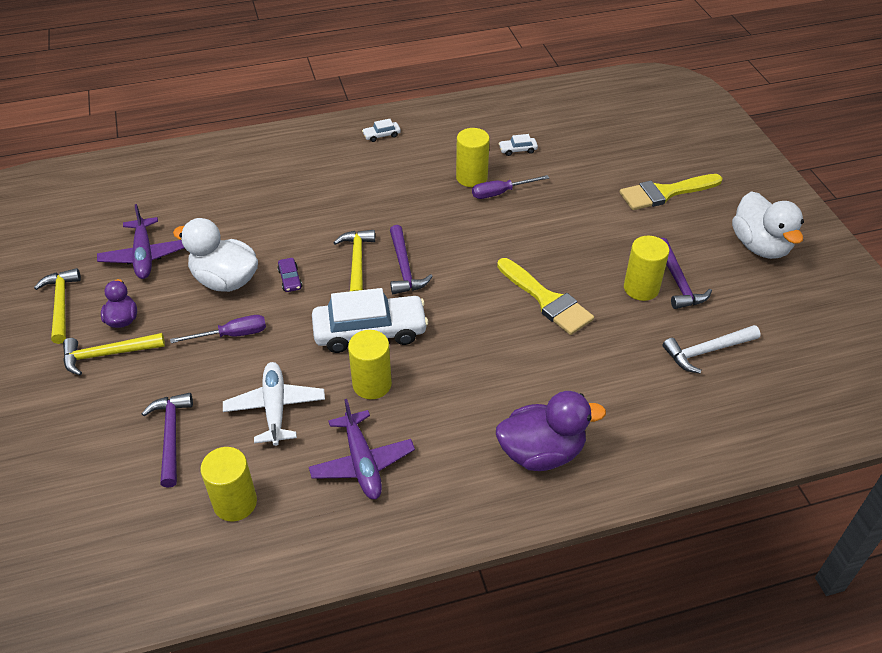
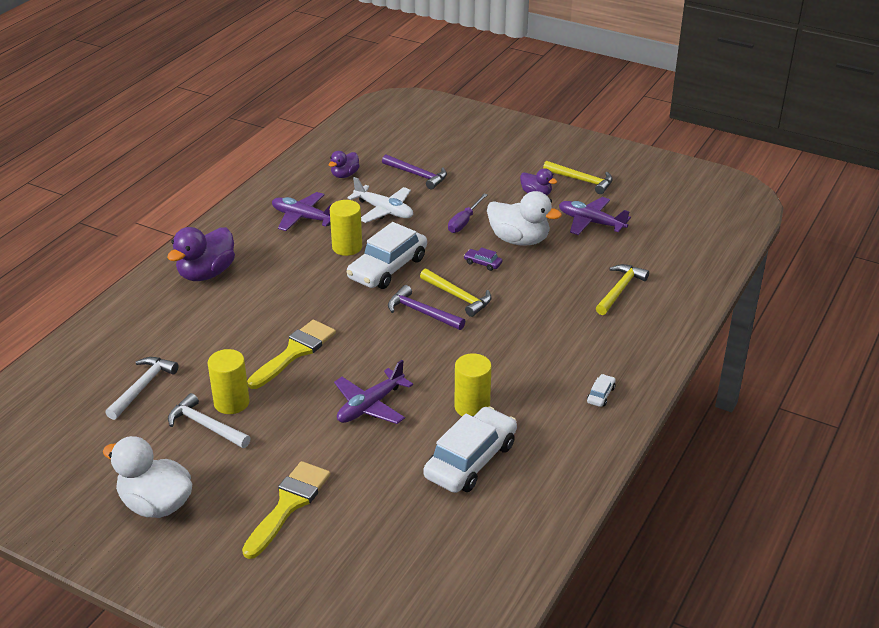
camera: 135 degrees right, 10 degrees down
(107, 354) = (512, 180): yellow hammer -> yellow hammer (620, 290)
(225, 280) = (519, 240): white duck -> white duck turned 45 degrees clockwise
(235, 503) = (344, 175): yellow cylinder -> purple duck
(501, 193) = (430, 409): purple screwdriver -> none
(518, 150) = (470, 460): white car -> white car, size x2.44
(539, 221) = (370, 406): none -> purple plane
(547, 300) = (295, 352): yellow brush -> yellow brush turned 120 degrees clockwise
(678, 282) = (206, 425): purple hammer -> white hammer

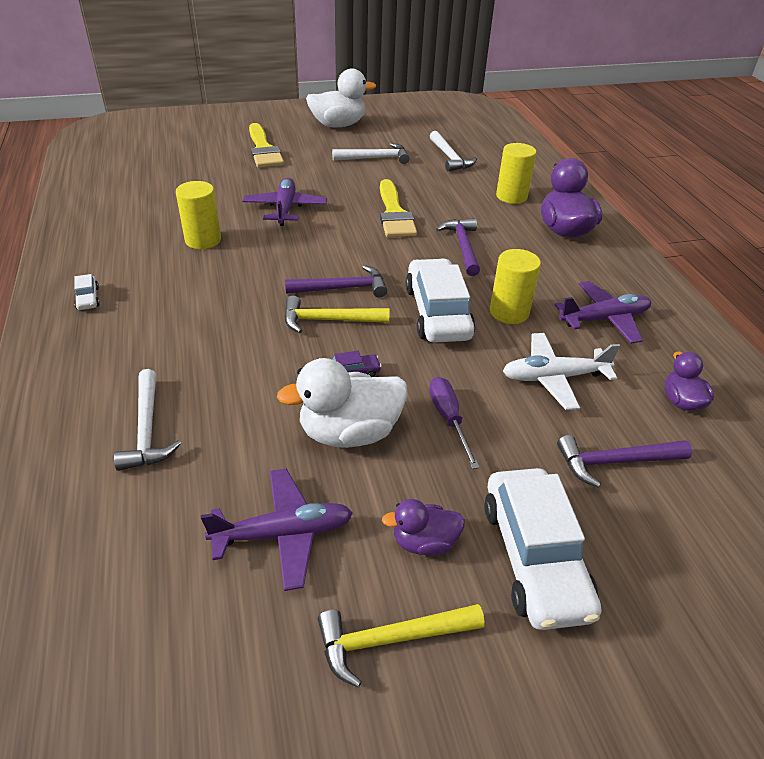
camera: 135 degrees right, 5 degrees up
(231, 402) = (382, 173): yellow cylinder -> yellow cylinder (511, 196)
(296, 299) = (463, 246): none -> purple hammer
(470, 460) = (167, 211): white car -> white car (535, 557)
(620, 290) = (147, 430): yellow hammer -> white hammer

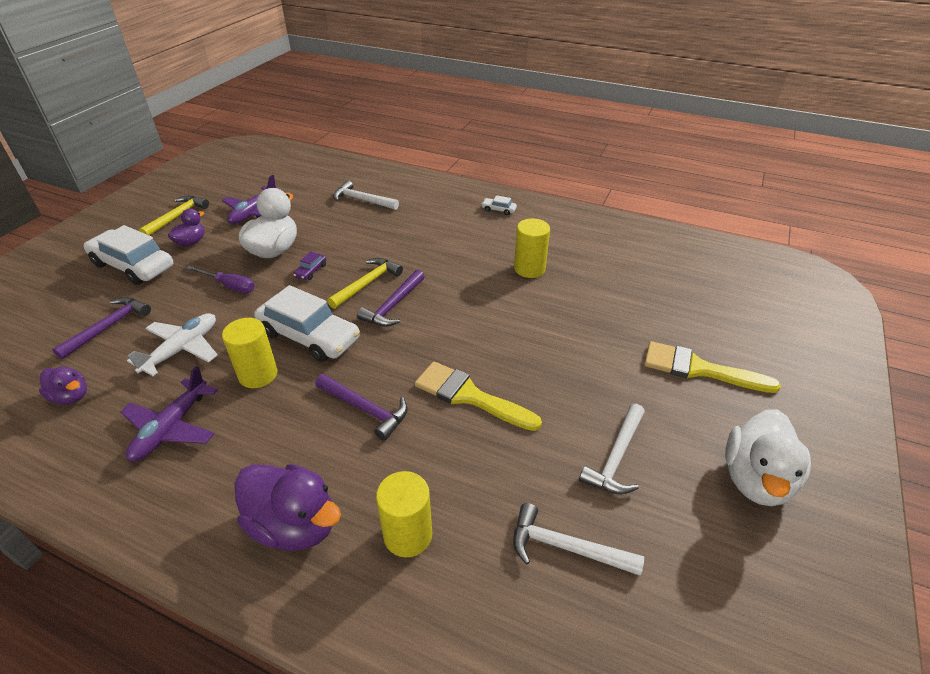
camera: 130 degrees right, 0 degrees up
(285, 209) = (544, 329): purple plane -> none

